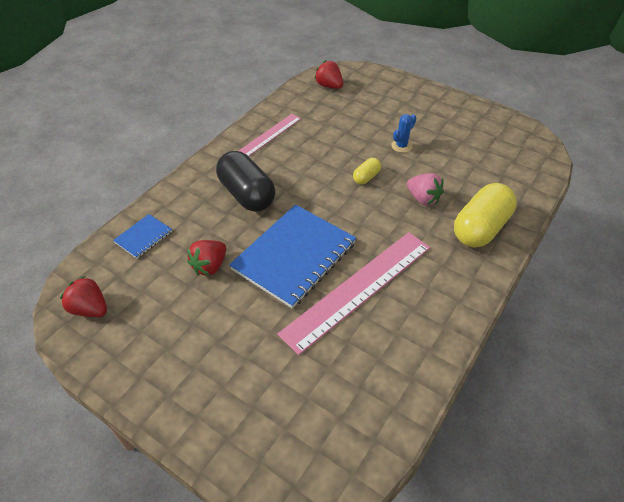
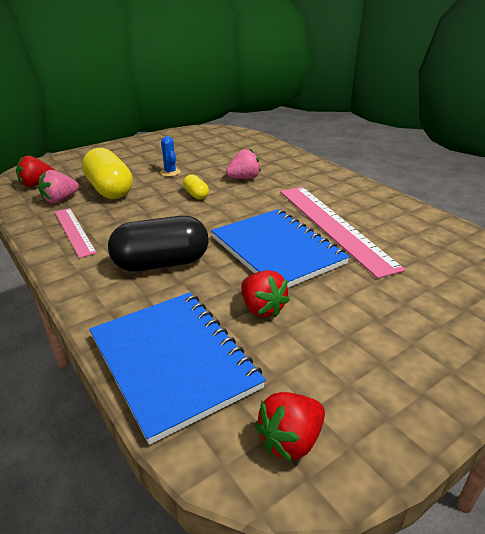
camera: 70 degrees left, 15 degrees down
(143, 237) = (173, 362): blue notebook -> blue notebook, size x2.18
(312, 108) = (60, 200): none -> pink strawberry
(480, 228) = (291, 167): yellow capsule -> yellow capsule (109, 190)

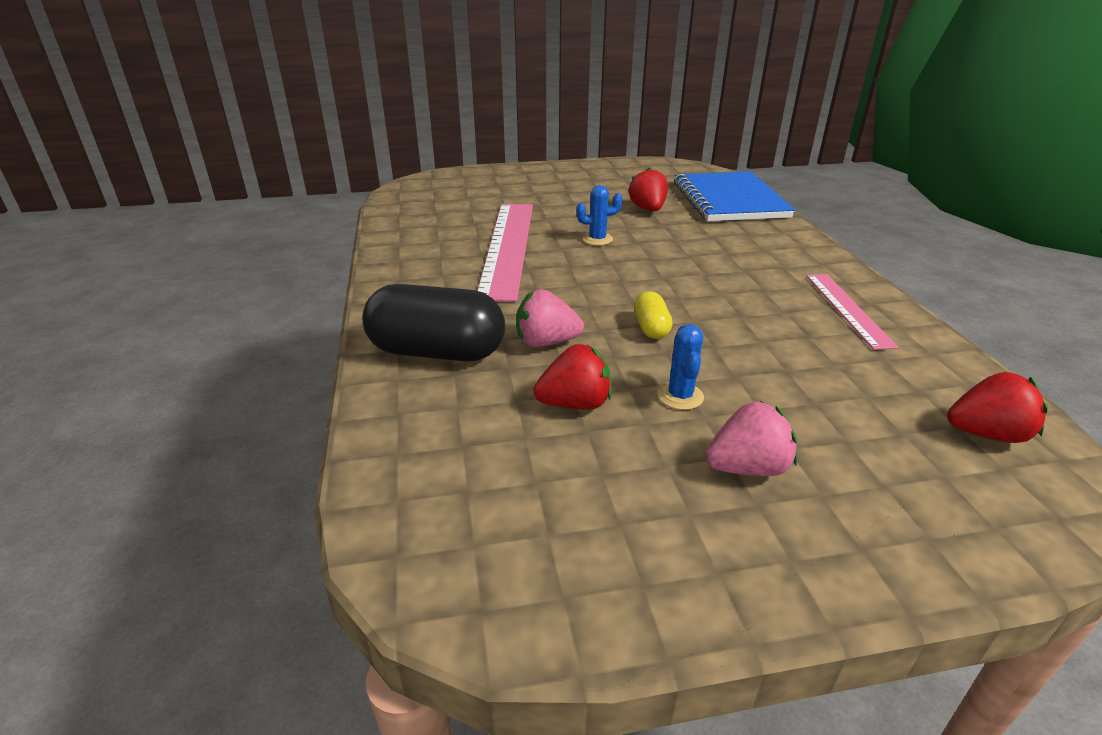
camera: 155 degrees left, 0 degrees up
(60, 200) = (903, 374): pink strawberry -> pink strawberry (747, 468)
(109, 190) = (810, 377): yellow capsule -> none
(161, 263) = (728, 252): black capsule -> black capsule (437, 352)
(277, 250) = (597, 239): blue notebook -> blue cactus
(290, 440) = (671, 171): red strawberry -> red strawberry (575, 404)

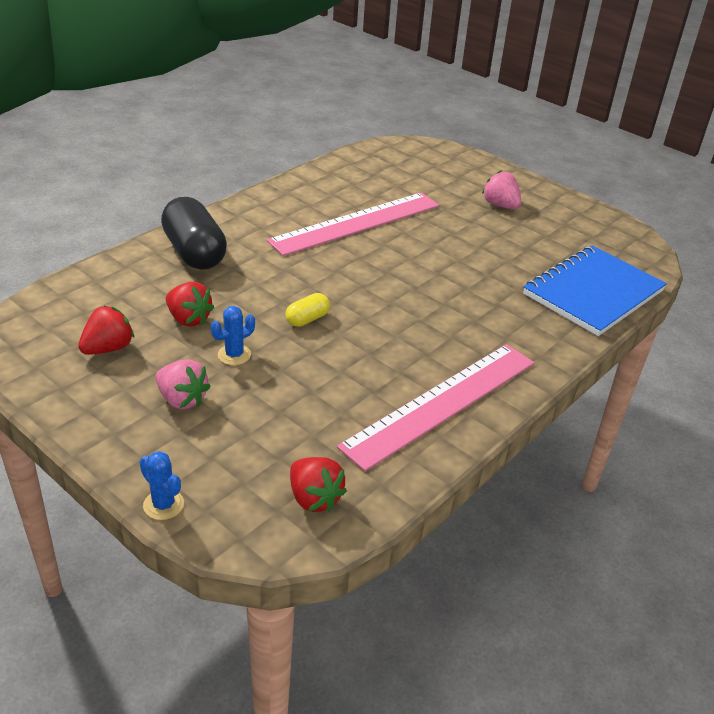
camera: 50 degrees right, 5 degrees up
(546, 342) = (245, 285): pink strawberry -> pink strawberry (500, 205)
(597, 239) = (418, 254): blue cactus -> blue cactus (163, 505)
(648, 209) = (509, 258): red strawberry -> red strawberry (108, 348)
(848, 309) = (442, 403): pink ruler -> pink ruler, size x1.80

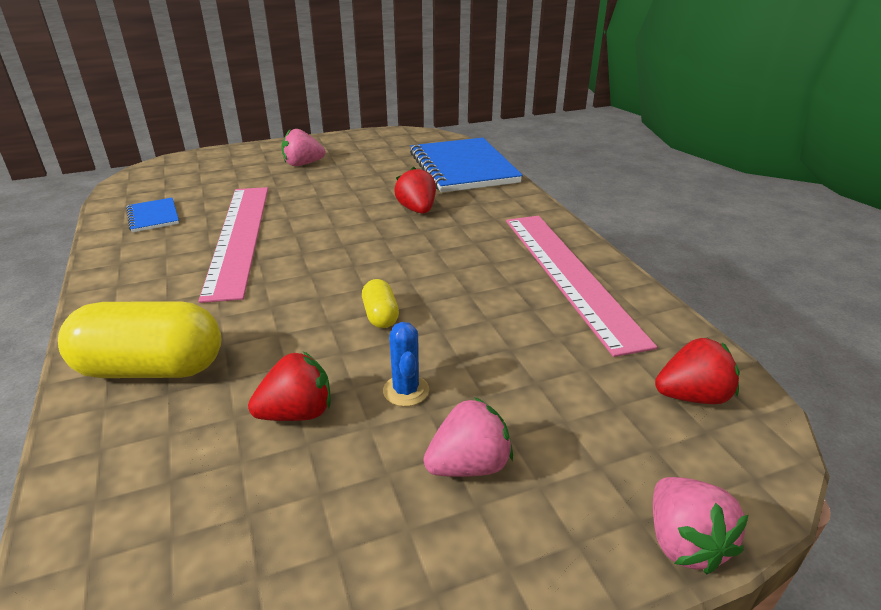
camera: 60 degrees left, 5 degrees down
(108, 348) = (295, 525): red strawberry -> red strawberry (417, 210)
(163, 505) = (683, 542): blue cactus -> pink strawberry
(194, 252) = (151, 368): black capsule -> yellow capsule
(351, 178) = (153, 216): none -> blue notebook

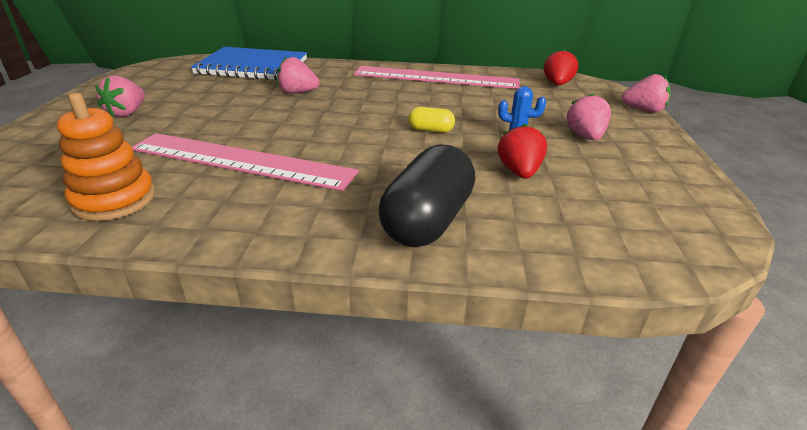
camera: 65 degrees left, 0 degrees up
(151, 368) = (427, 221): yellow capsule -> black capsule
(153, 216) = (114, 200): blue notebook -> orange stacking toy
(417, 210) = (297, 92): red strawberry -> pink strawberry

